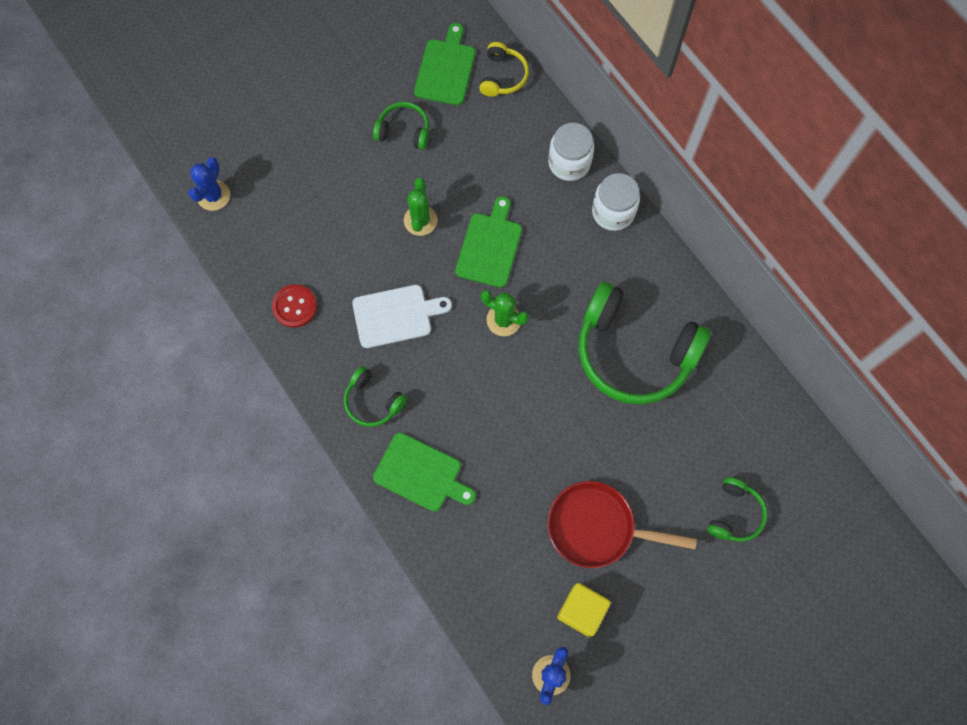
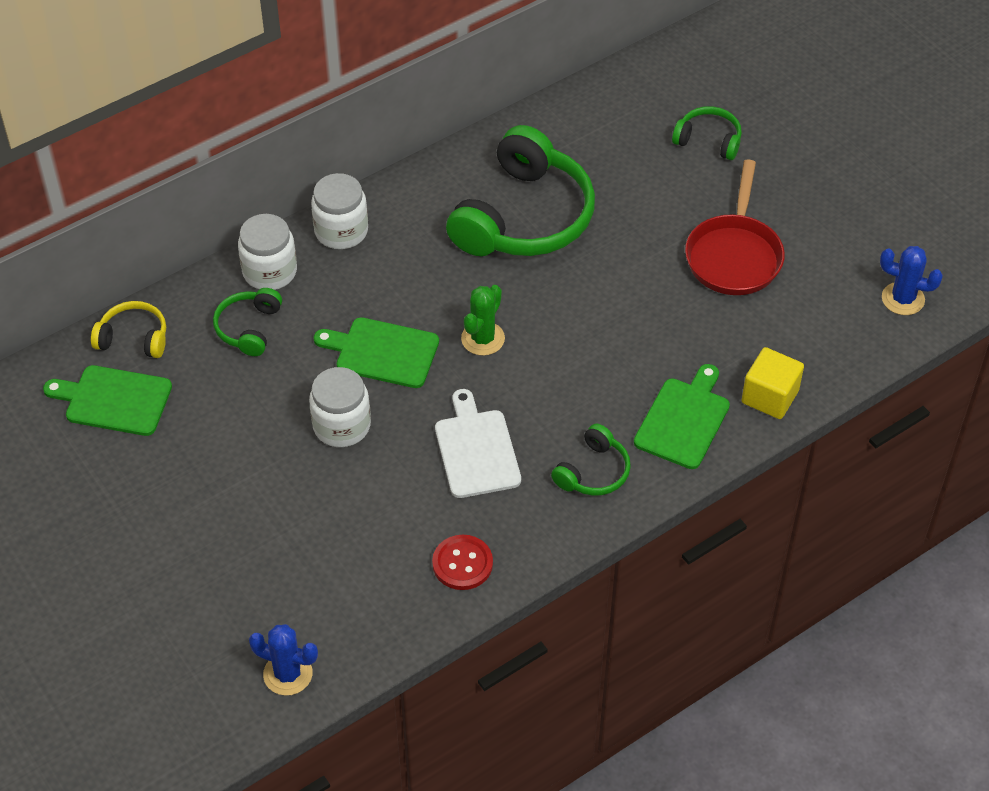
camera: 90 degrees left, 20 degrees down
(404, 131) = (205, 446): green headphones -> green headphones (248, 328)
(420, 220) = (341, 425): green cactus -> white jar
(581, 611) = (829, 271): yellow cube -> yellow cube (770, 396)

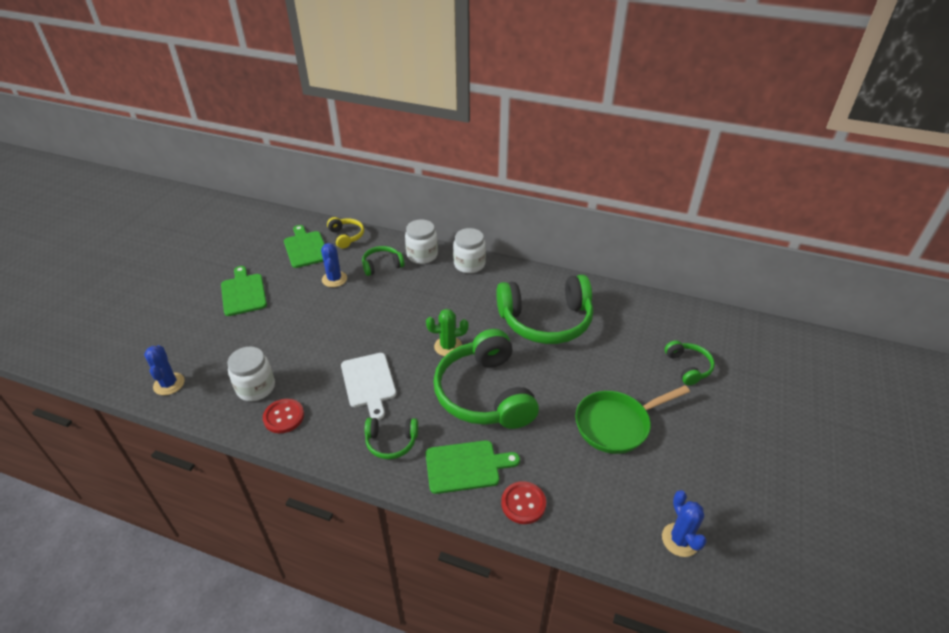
camera: 55 degrees right, 10 degrees down
(228, 397) = (334, 279): none -> blue cactus
(341, 425) = (346, 324): white jar -> white jar (256, 387)
(382, 352) = (406, 315): green cutting board -> green cutting board (243, 293)
(476, 450) = (369, 382): white cutting board -> white cutting board turned 120 degrees clockwise
(592, 346) = (484, 394): none -> green headphones
(734, 256) = (616, 424): red pan -> green pan
(770, 396) = (523, 503): yellow cube -> red button

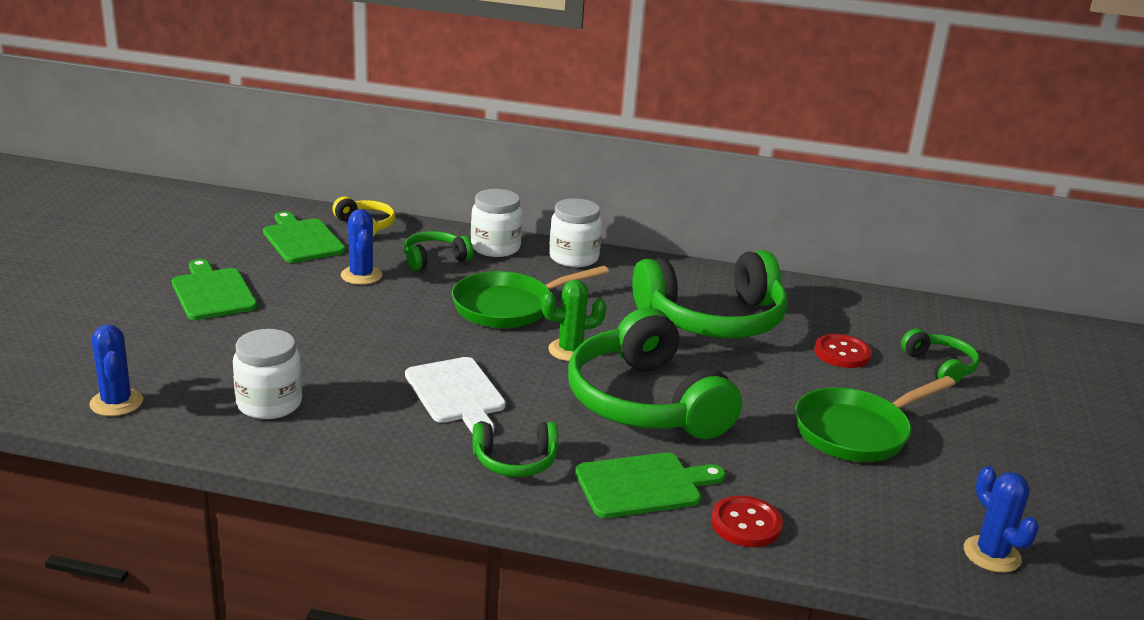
camera: 10 degrees left, 15 degrees down
(284, 417) = (328, 437): red button -> red button (842, 353)
(418, 308) = (509, 307): none -> green pan

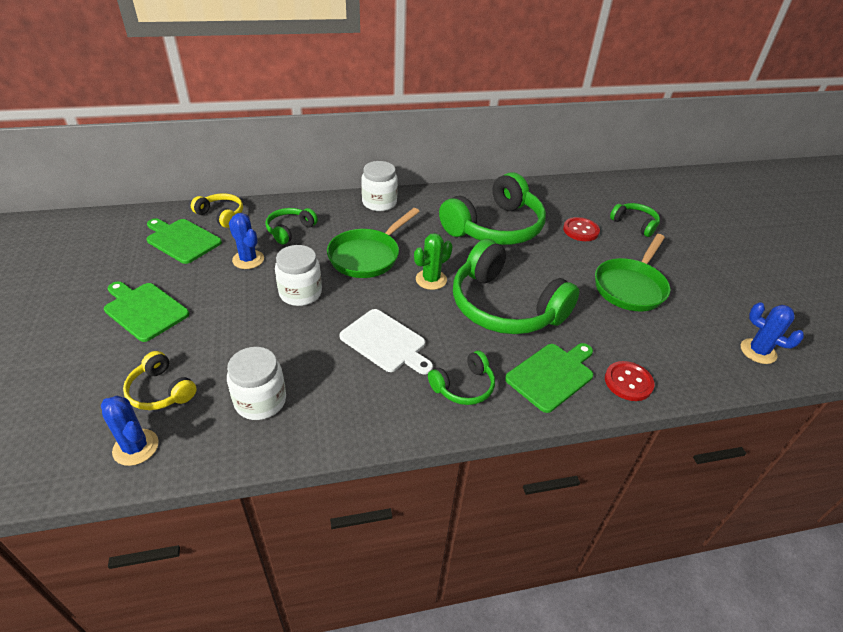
camera: 25 degrees left, 15 degrees up
(175, 365) = (160, 391): none -> yellow headphones
(495, 247) = (324, 208): white jar -> white jar (300, 293)

